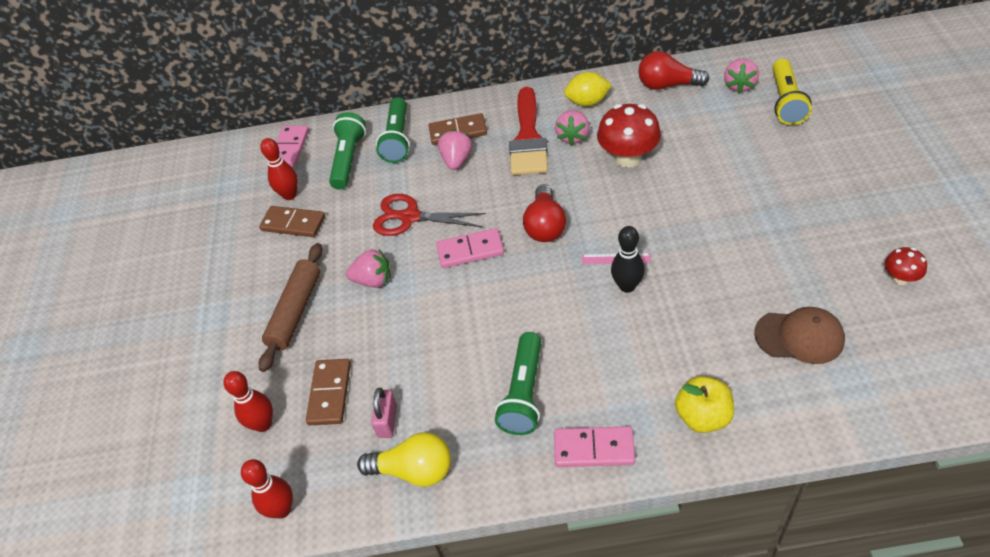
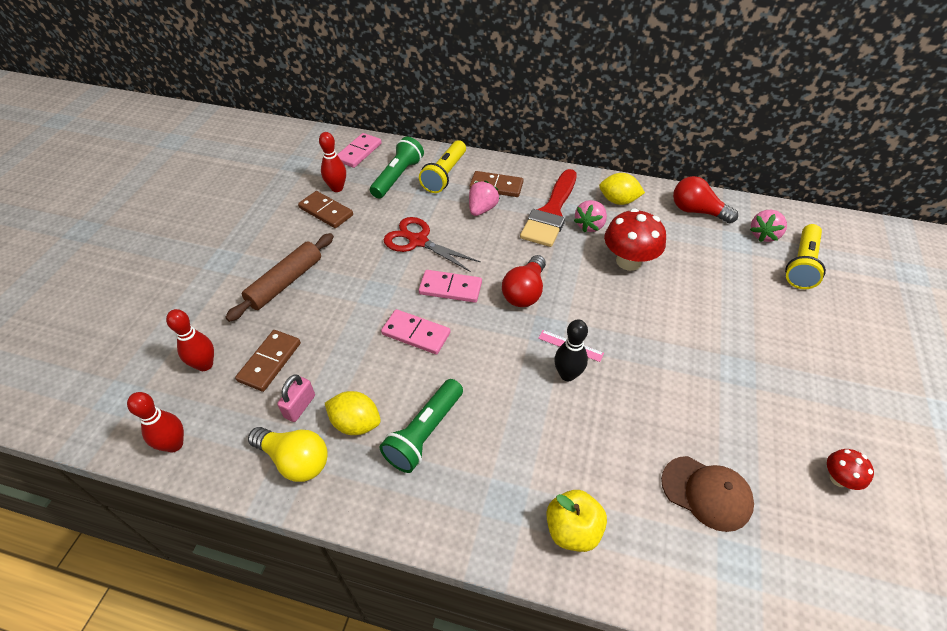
camera: 15 degrees right, 0 degrees up
(373, 280) = (359, 282): pink strawberry -> none
(398, 139) = (445, 175): green flashlight -> yellow flashlight
(452, 413) = (356, 423): none -> yellow lemon
(594, 449) = (456, 514): pink domino -> pink domino (416, 334)

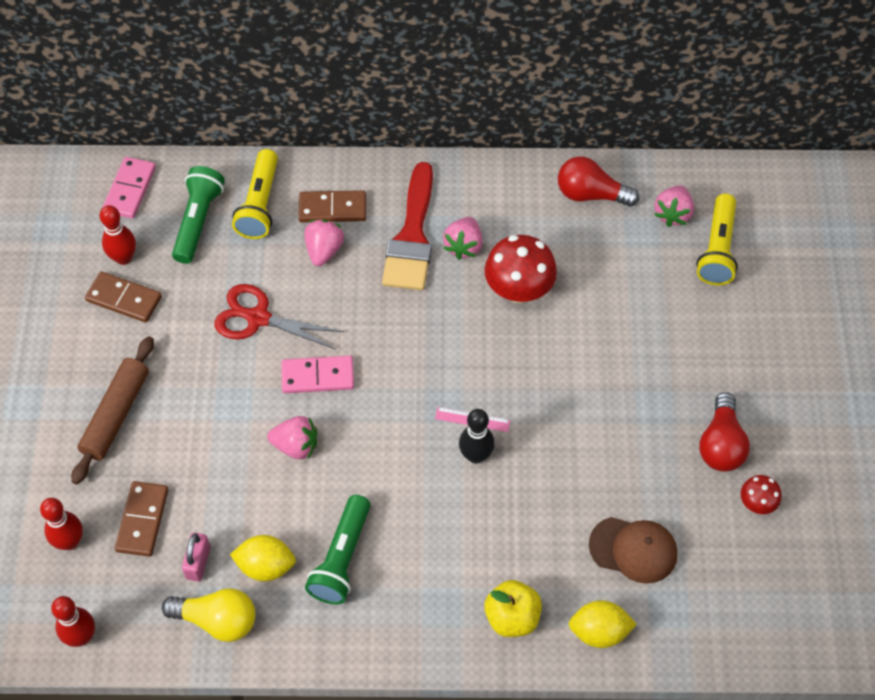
camera: 15 degrees left, 10 degrees up
(416, 334) = (296, 446): pink domino -> pink strawberry
(525, 292) = (406, 361): red light bulb -> red light bulb (721, 444)
(618, 201) = (492, 199): yellow lemon -> yellow lemon (599, 631)

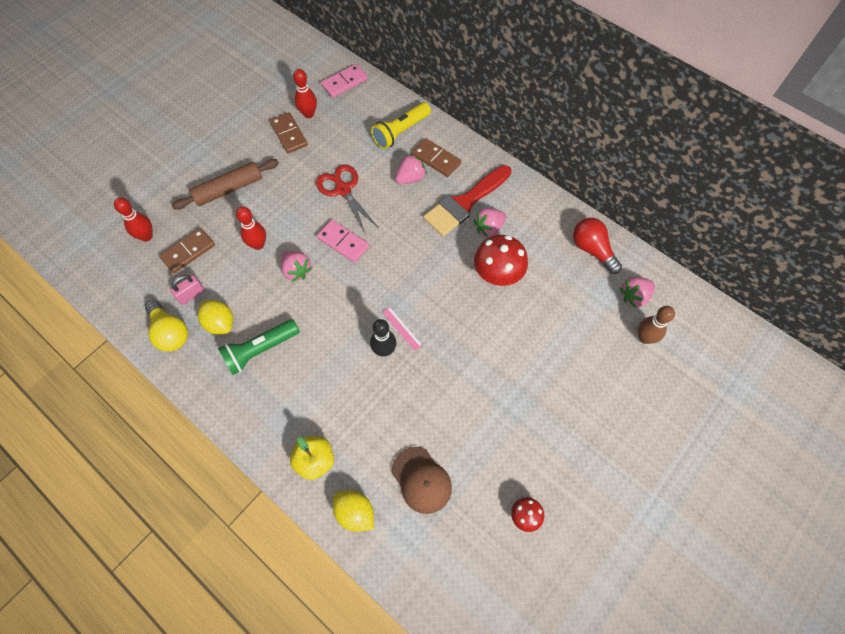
camera: 40 degrees right, 5 degrees up
(81, 637) = (104, 288): red bowling pin -> red bowling pin (258, 245)
(198, 221) = (361, 120): green flashlight -> none
(717, 249) = (644, 338): yellow flashlight -> brown bowling pin
(721, 444) = (536, 459): red light bulb -> none

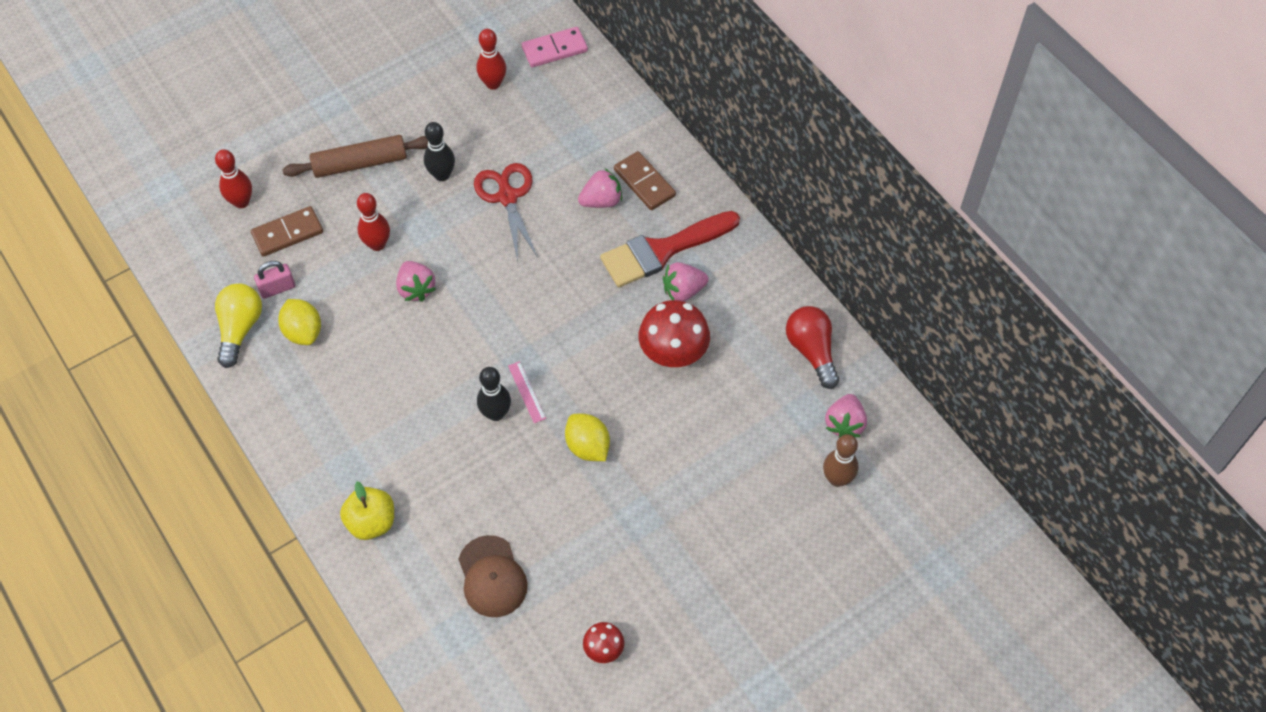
camera: 15 degrees right, 5 degrees down
(170, 332) = (240, 329): yellow light bulb -> yellow light bulb turned 150 degrees counterclockwise
(260, 350) = (343, 376): green flashlight -> none
(289, 134) = (458, 106): brown domino -> none
(291, 184) = (442, 175): none -> black bowling pin
(343, 242) = (486, 266): pink domino -> none
(355, 512) = (401, 593): yellow lemon -> yellow lemon (588, 446)
(401, 132) = (609, 135): yellow flashlight -> none
(634, 296) = (844, 424): pink strawberry -> pink strawberry turned 60 degrees counterclockwise

